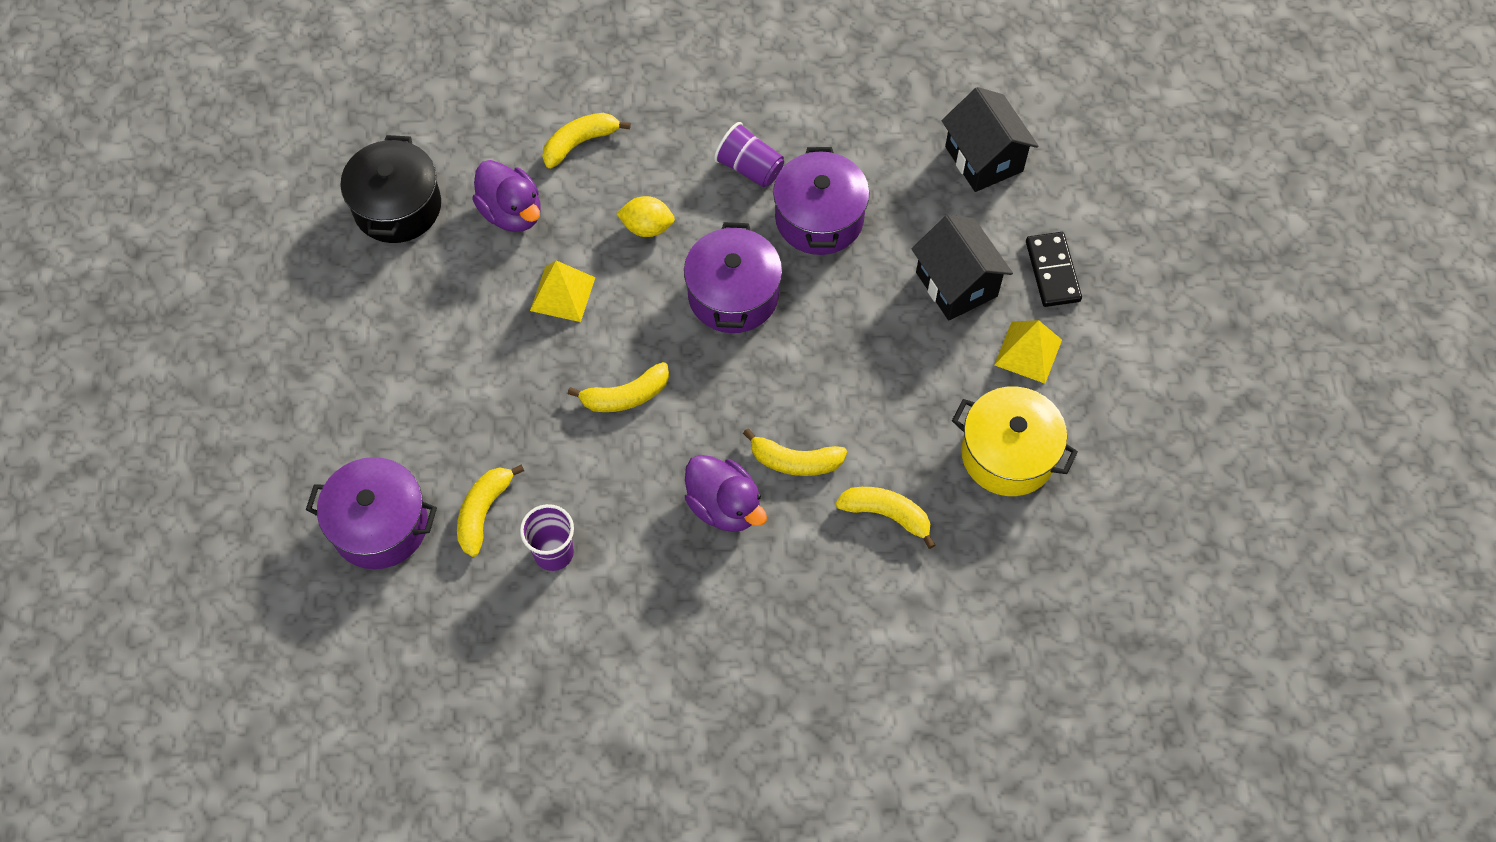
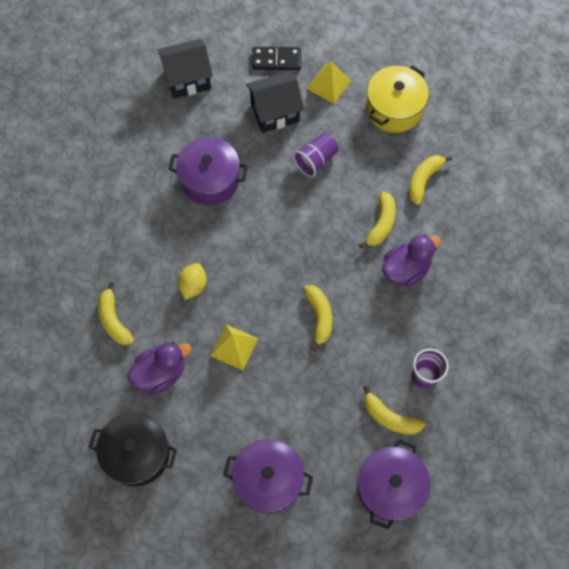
camera: 80 degrees left, 5 degrees up
(733, 295) = (256, 240): purple pot -> purple pot (268, 480)
(749, 168) = (161, 215): purple cup -> purple cup (316, 160)

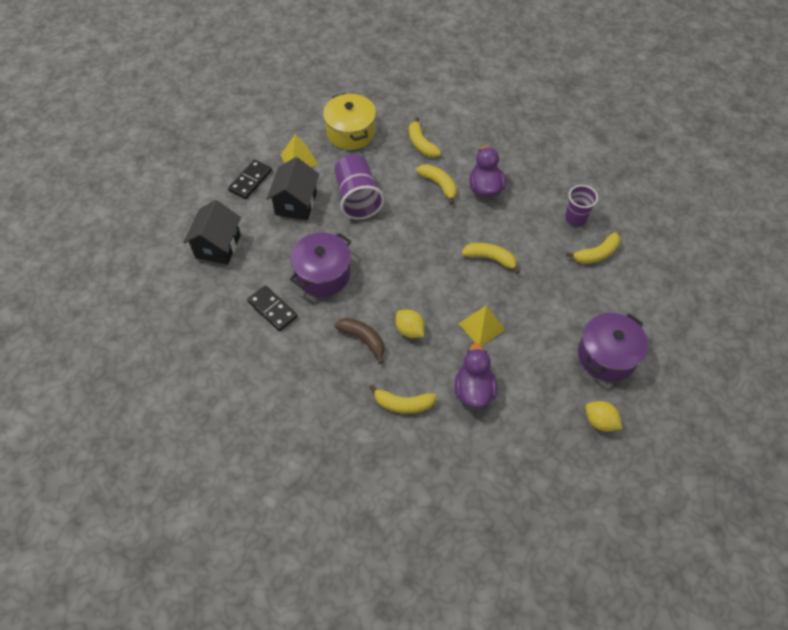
camera: 60 degrees left, 10 degrees down
(137, 453) = (536, 441): black pot -> none
(149, 161) = (272, 309): none -> black domino
(161, 251) = (363, 339): none -> brown banana
(190, 503) = (600, 421): none -> yellow lemon
(316, 160) = (357, 198): purple cup -> purple cup, size x1.57
(390, 487) = (651, 280): purple pot -> none

